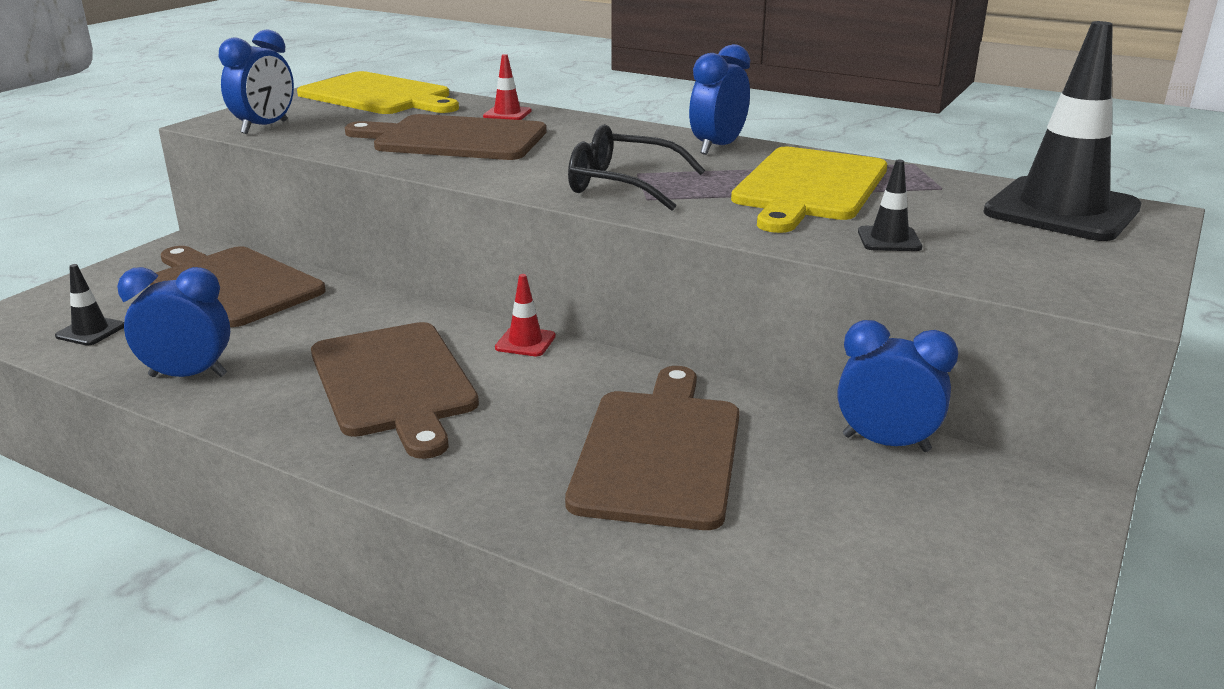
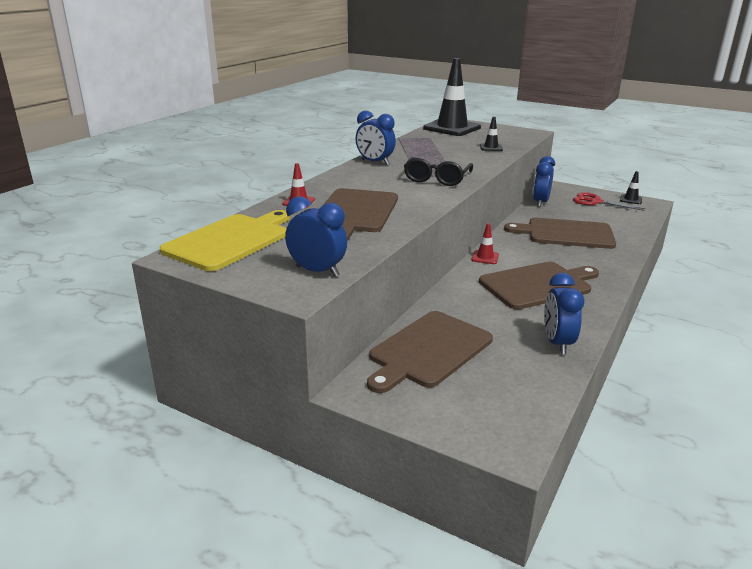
camera: 90 degrees left, 0 degrees up
(90, 331) = (515, 395): black traffic cone -> black traffic cone (631, 199)
(808, 187) = (433, 153): yellow cutting board -> none
(943, 548) = (595, 202): none -> red scissors

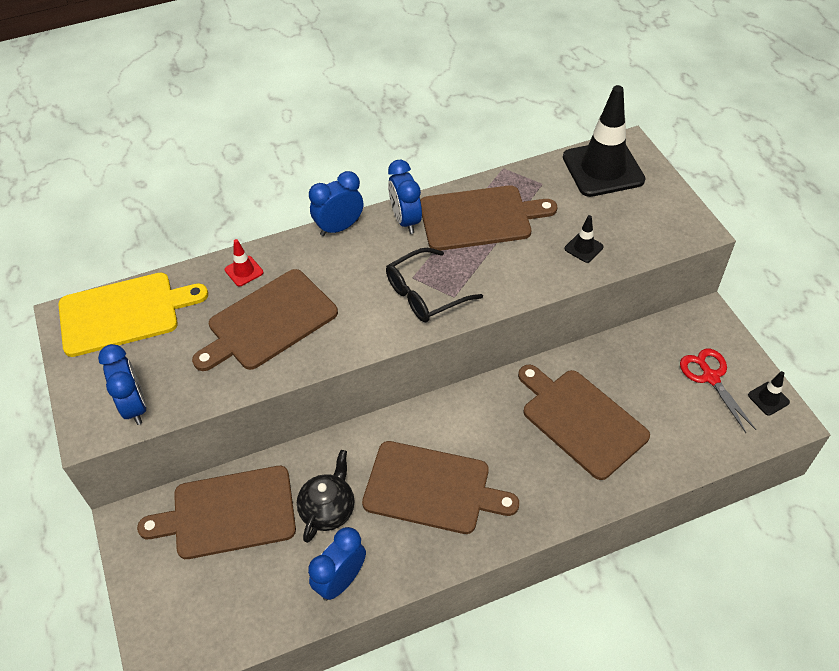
camera: 40 degrees right, 25 degrees up
(417, 152) = (480, 218): none -> brown cutting board
(485, 257) = (436, 410): red traffic cone -> none
(493, 319) = (328, 509): none -> black teapot
(540, 202) = (634, 340): blue clock -> blue clock (339, 227)

